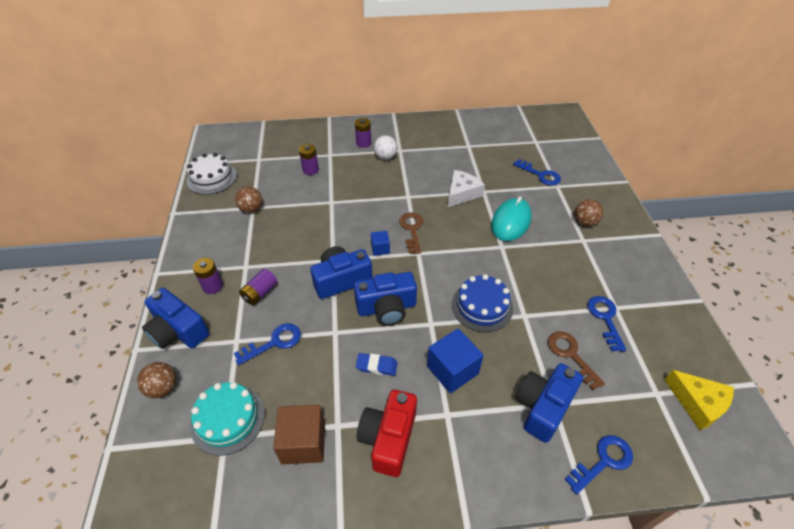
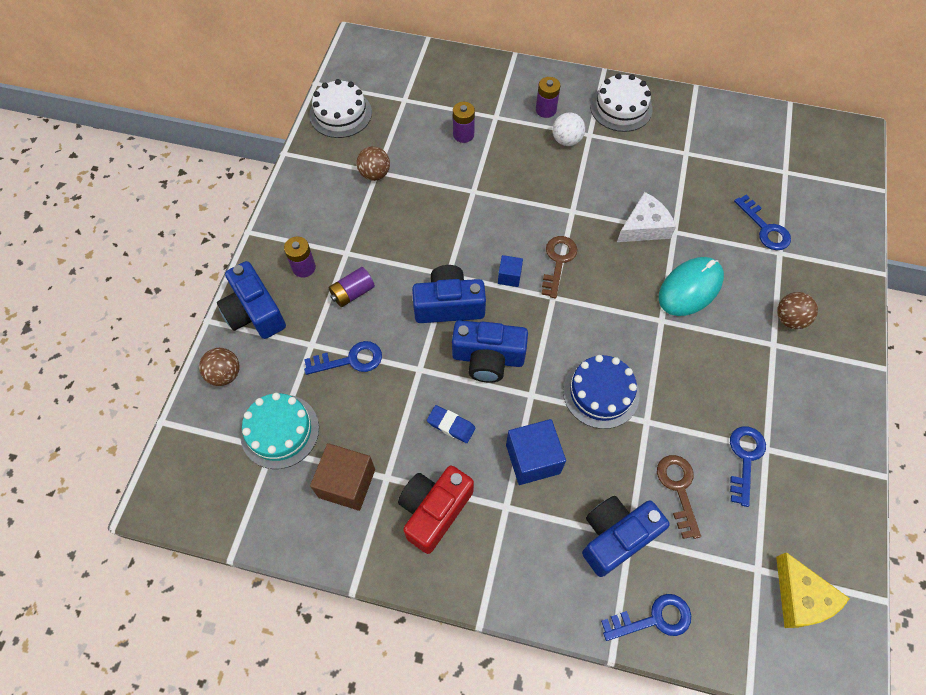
camera: 20 degrees right, 15 degrees up
(414, 131) = (621, 107): none -> white cake

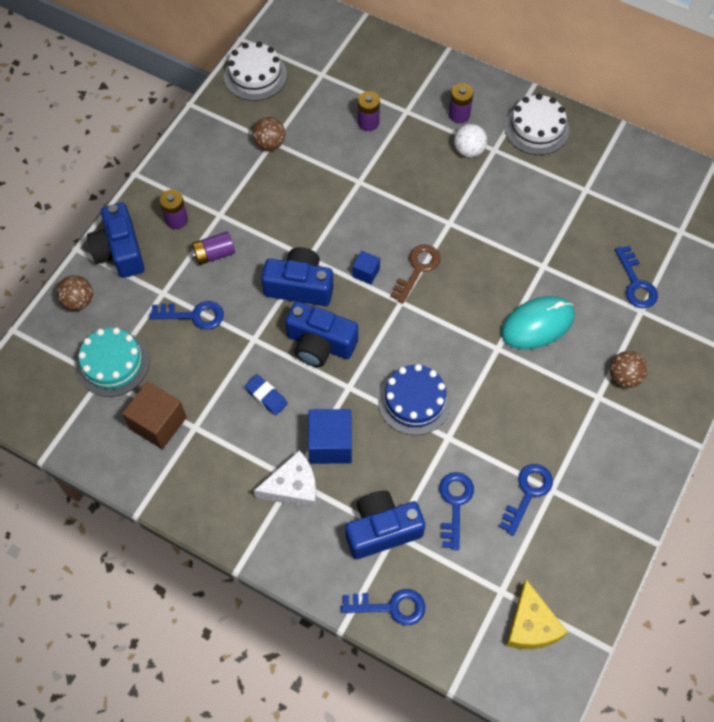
camera: 15 degrees right, 0 degrees up
(434, 510) = (227, 466): red camera -> none
(644, 227) = (514, 254): white cheese -> white cheese (293, 487)
(678, 489) = (455, 504): brown key -> blue key

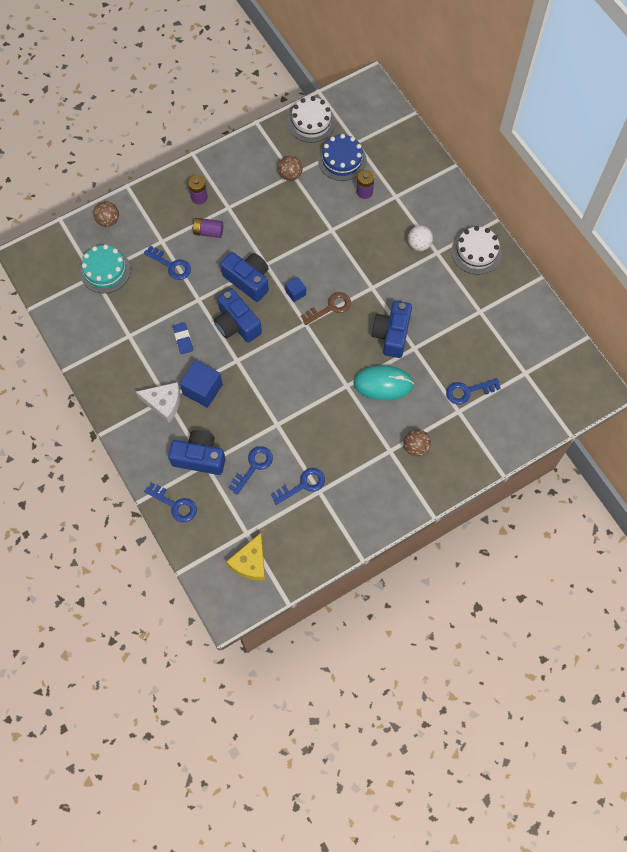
camera: 30 degrees right, 5 degrees up
(120, 251) = (152, 201): blue camera -> blue camera (392, 334)
(158, 423) = (109, 322): brown cube -> none
(414, 401) = (271, 390): blue cake -> blue cake (342, 160)
(459, 115) = (429, 216): purple battery -> none
(636, 283) = (468, 391): blue key -> blue key turned 60 degrees clockwise

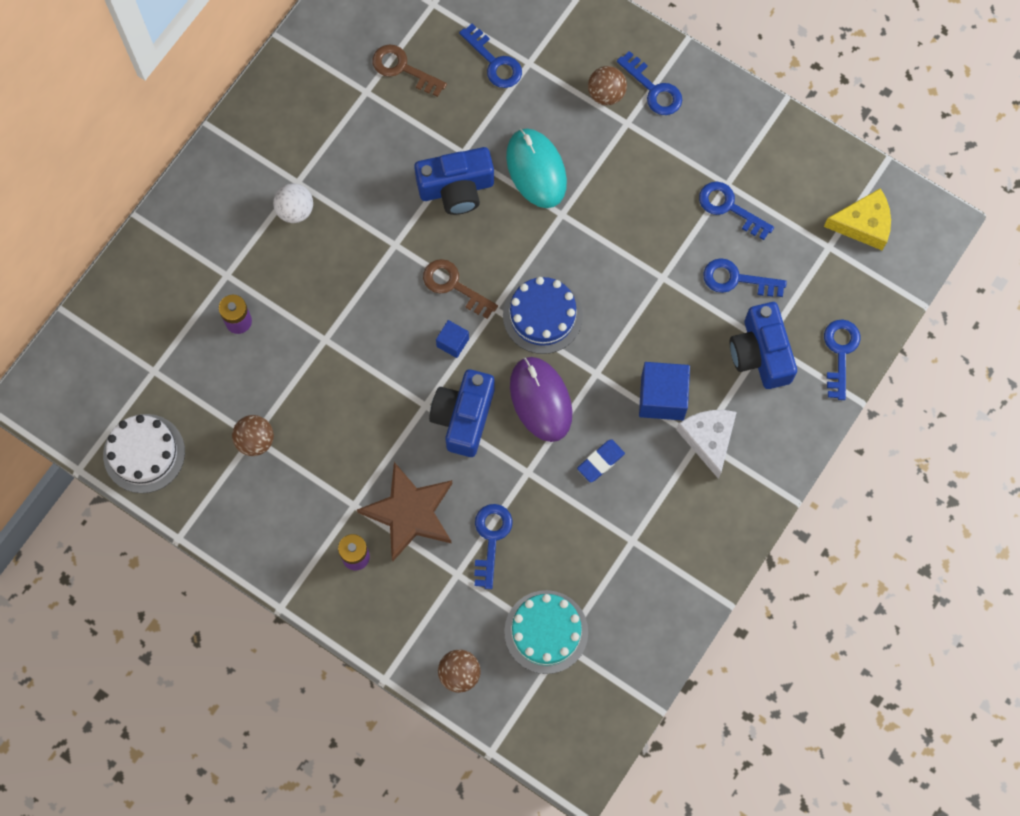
camera: 115 degrees left, 5 degrees up
(208, 232) = (410, 513): purple battery -> brown star
(236, 324) = (540, 400): blue camera -> purple mouse
(342, 160) = (195, 377): blue cake -> blue cake (542, 315)
(406, 477) = (653, 89): none -> blue key
(476, 252) = (273, 131): white cake -> none
(486, 337) = (403, 69): none -> brown key

